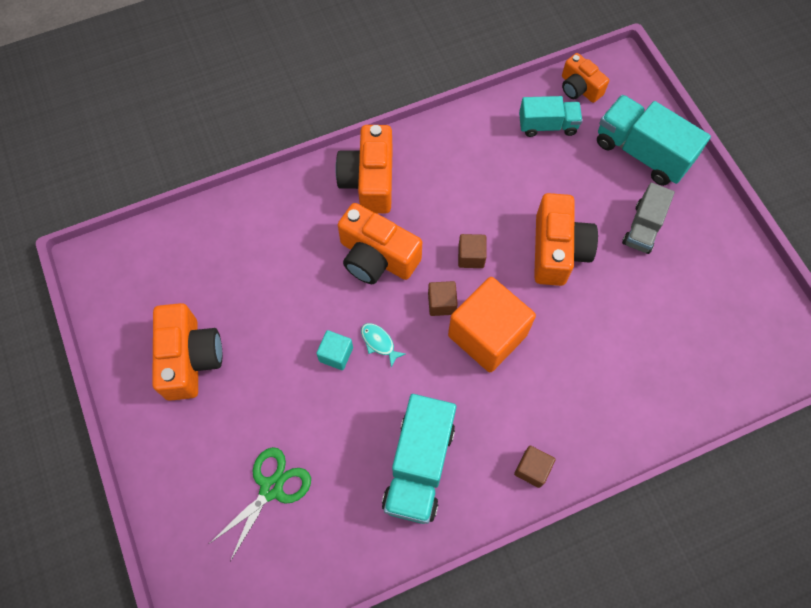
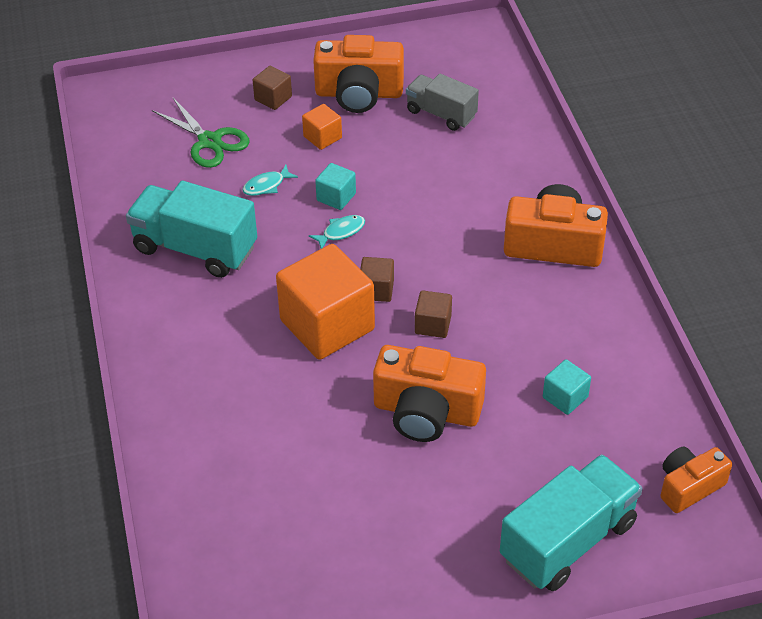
camera: 100 degrees right, 20 degrees down
(256, 381) = (322, 137): none -> orange cube
(328, 419) = (266, 186): none -> turquoise fish
(377, 257) = (447, 240): orange camera -> none
(522, 162) = (565, 397): none -> turquoise cube
(532, 469) = (160, 340): brown cube -> brown cube (273, 98)
(547, 125) = (624, 436): turquoise truck -> none
(643, 228) = (444, 513): grey truck -> grey truck (441, 114)

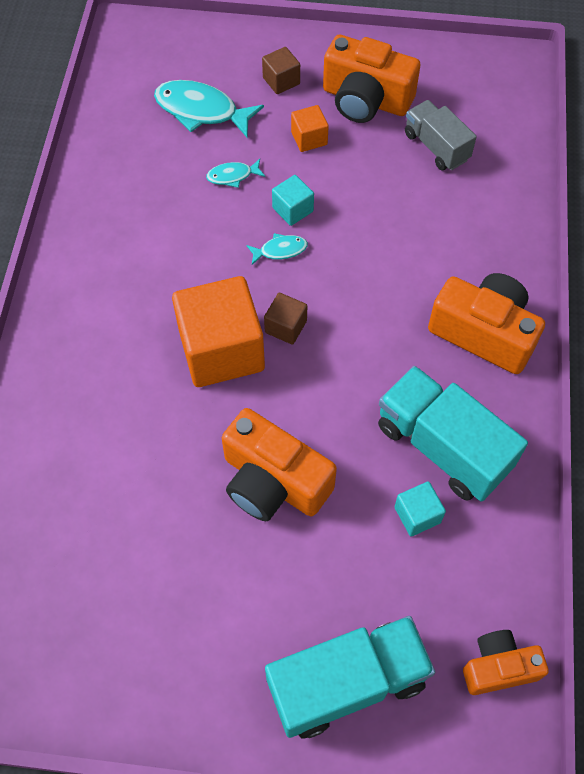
camera: 20 degrees right, 15 degrees up
(195, 248) = (137, 224): turquoise truck -> turquoise truck (442, 446)
(209, 141) = (201, 111): green scissors -> turquoise fish
(433, 324) = (323, 385): brown cube -> none

